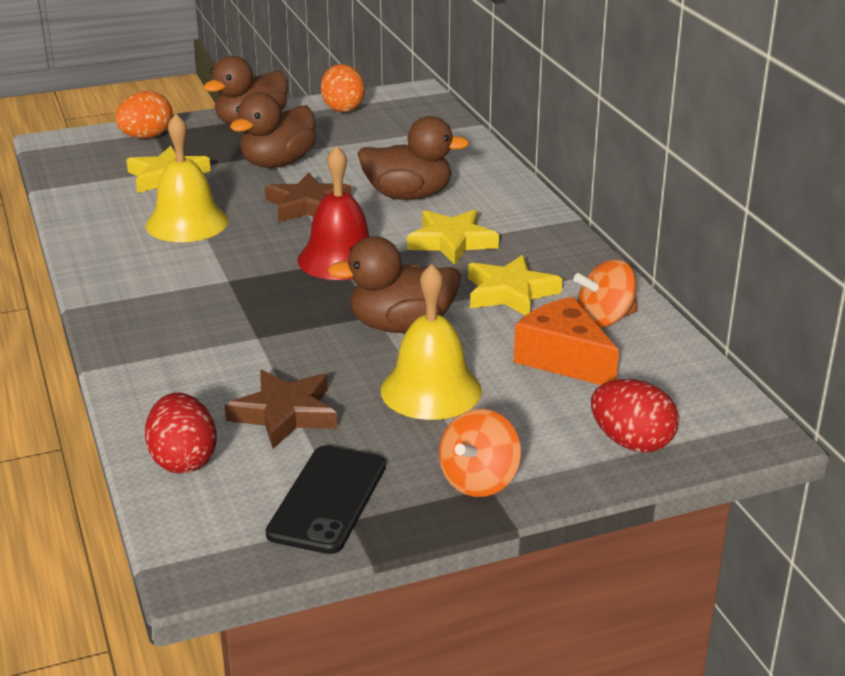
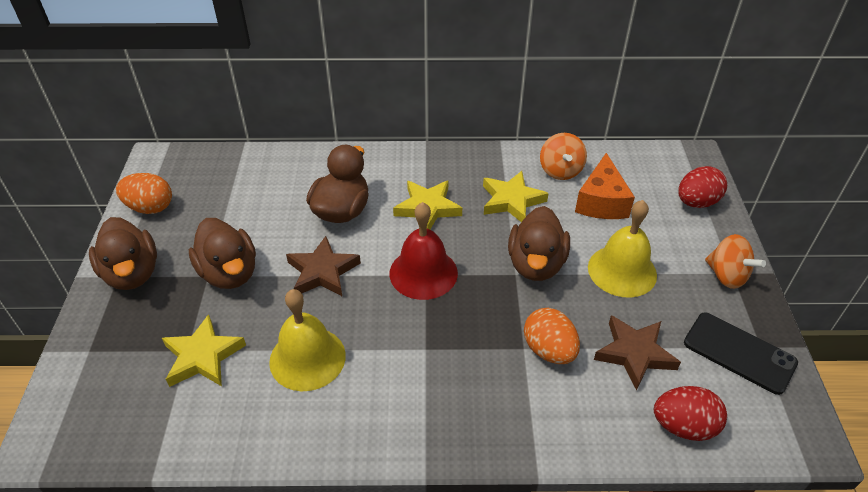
camera: 70 degrees left, 15 degrees up
(146, 137) = (96, 358): orange egg -> orange egg (549, 350)
(563, 359) = (601, 202): orange cheese -> orange cheese turned 60 degrees counterclockwise

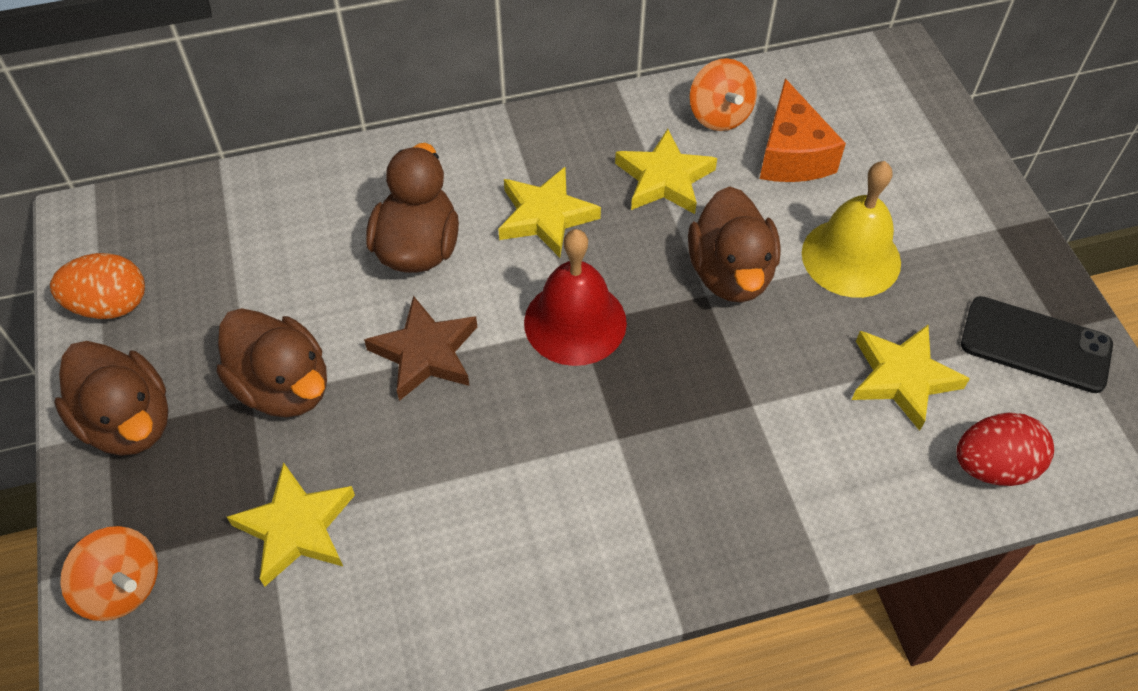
camera: 15 degrees left, 10 degrees up
(307, 358) = (454, 493): yellow bell -> none
(549, 350) = (788, 400): orange egg -> none
(634, 353) = (902, 378): brown star -> yellow star
(696, 202) = (921, 129): red egg -> none
(726, 276) = (991, 234): orange spinning top -> orange spinning top (123, 587)

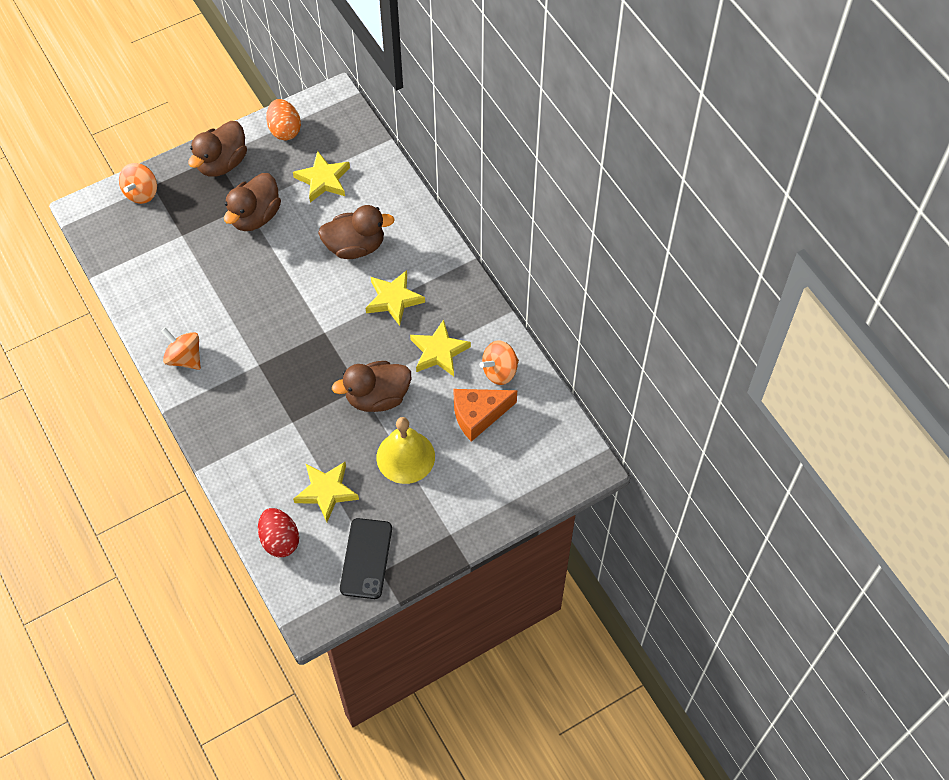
camera: 75 degrees right, 5 degrees up
(296, 528) = (182, 246): yellow star -> yellow star (323, 180)
(426, 353) = (289, 269): brown star -> none
(566, 566) = (184, 358): none -> orange spinning top
(575, 322) = (325, 330): red bell -> none

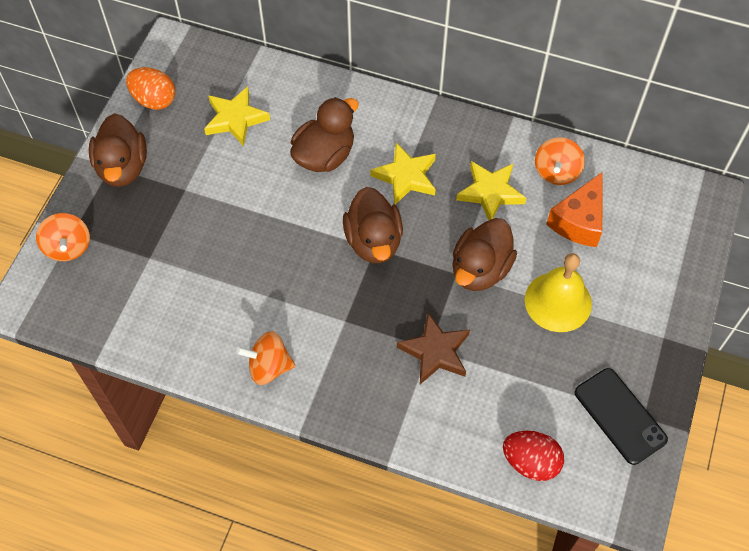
camera: 40 degrees left, 0 degrees up
(255, 216) = (204, 192): brown duck -> brown duck (373, 241)
(293, 427) = (435, 352): none -> brown star
(326, 491) = (524, 385): yellow star -> none

